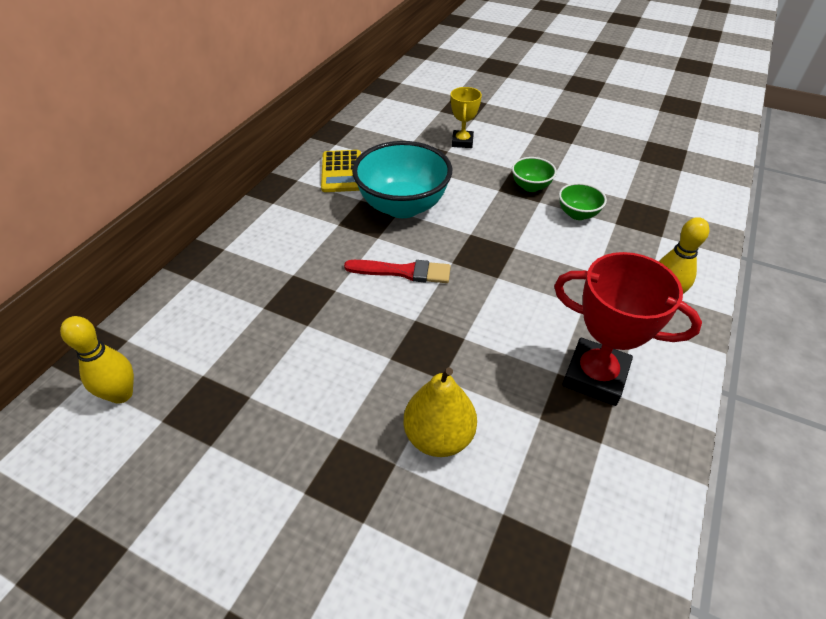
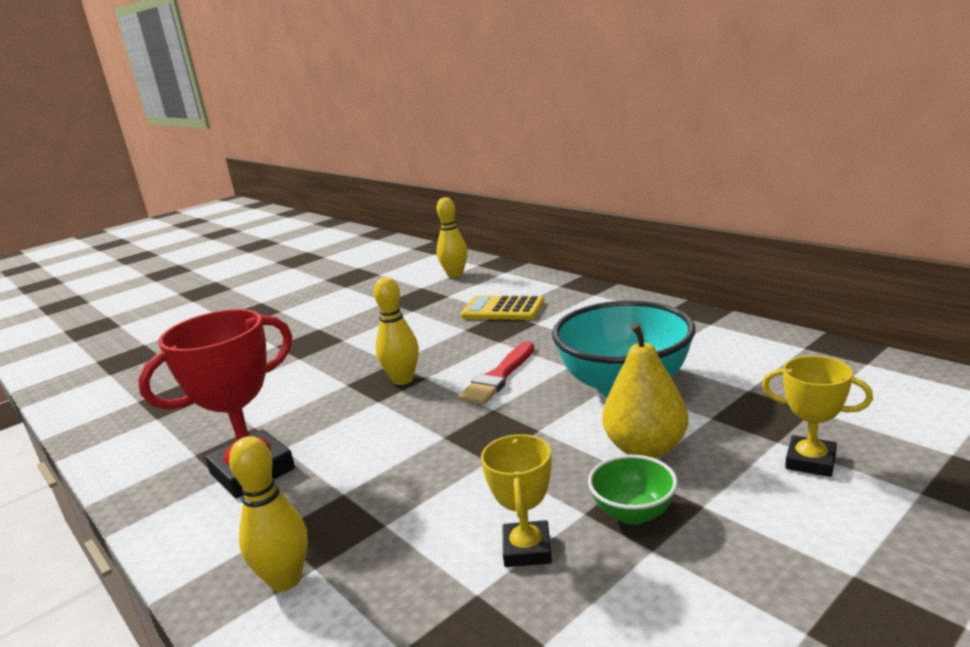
camera: 115 degrees right, 25 degrees down
(342, 172) = (723, 350): yellow calculator -> yellow calculator (503, 310)
(423, 335) = (402, 380): none -> yellow bowling pin
(439, 436) = (298, 376): yellow pear -> yellow pear (645, 449)
(577, 214) = (527, 549): green bowl -> yellow trophy

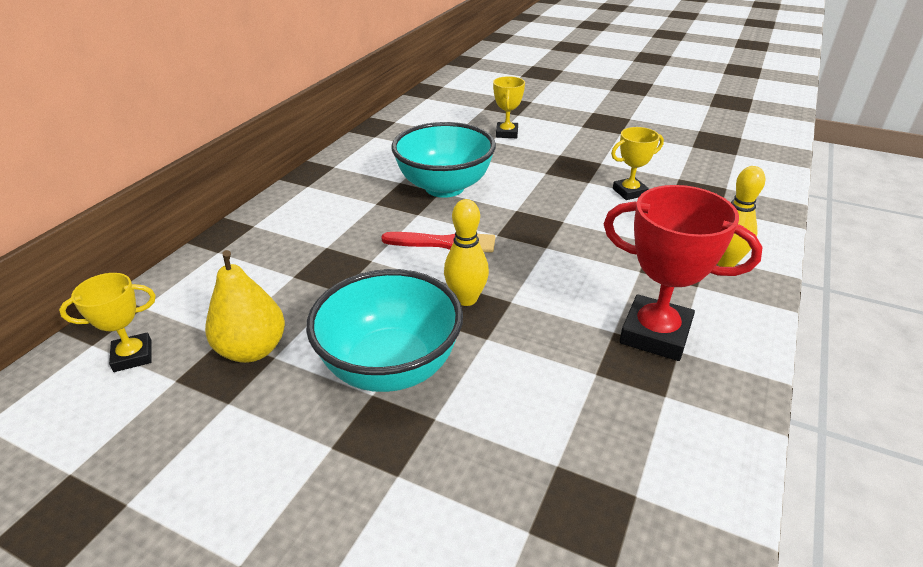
camera: 115 degrees left, 15 degrees up
(359, 346) = (390, 367): none -> turquoise bowl
(455, 275) = (133, 356): yellow bowling pin -> yellow trophy
(503, 310) = (286, 276): yellow calculator -> none
(633, 513) = (579, 169): green bowl -> none
(645, 449) = (519, 172): yellow pear -> yellow pear (252, 350)

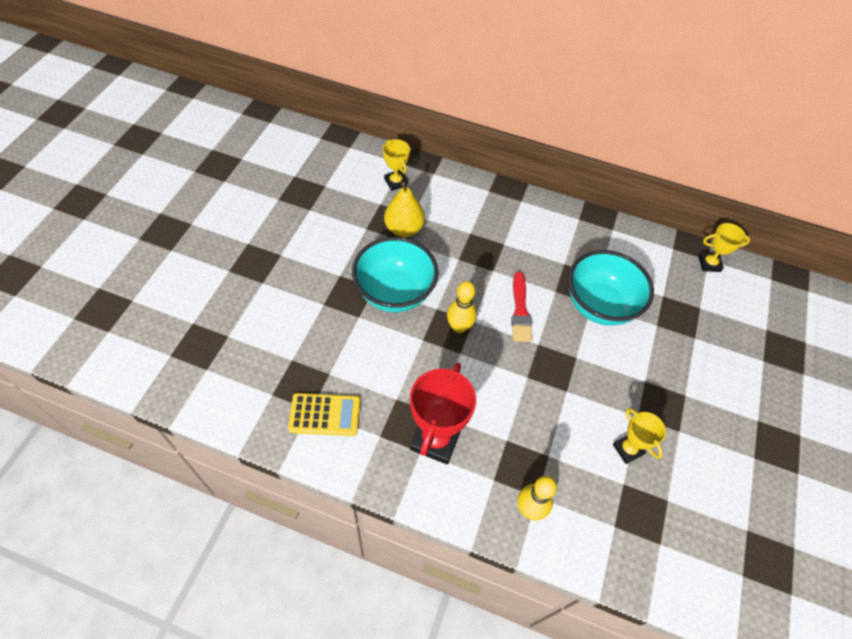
camera: 80 degrees right, 20 degrees up
(507, 133) = (715, 350): yellow trophy -> yellow trophy (709, 264)
(643, 472) = (325, 415): none -> yellow calculator

